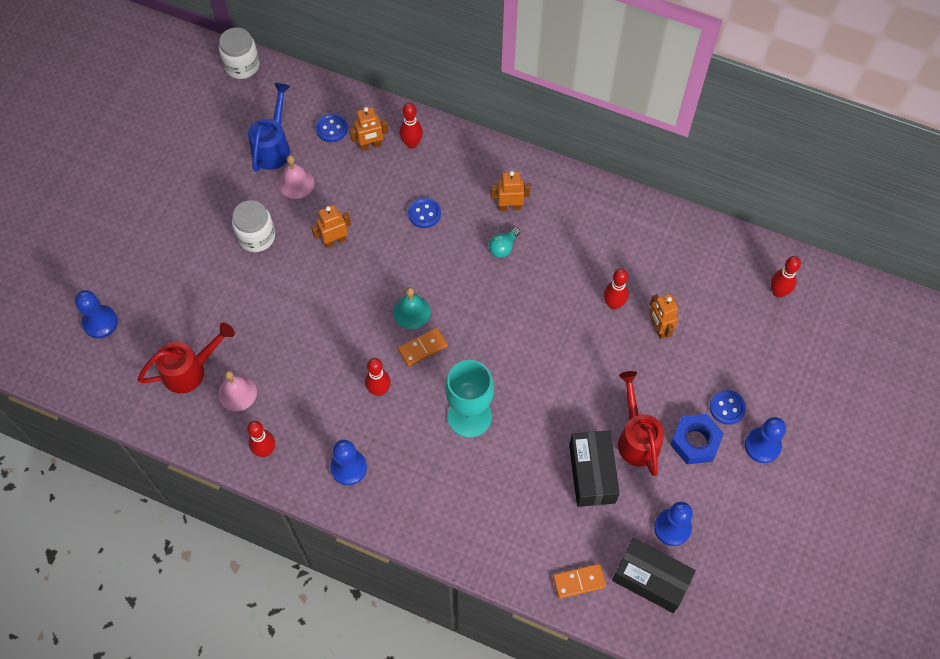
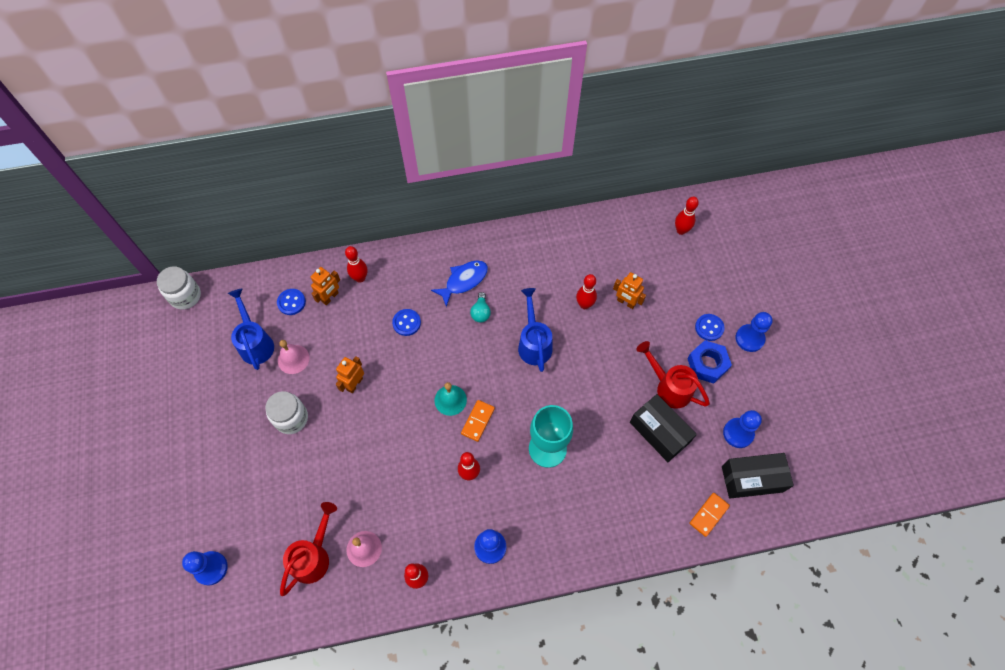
camera: 35 degrees left, 0 degrees up
(509, 207) = (463, 281): orange robot -> blue fish
(533, 309) = (534, 343): none -> blue watering can

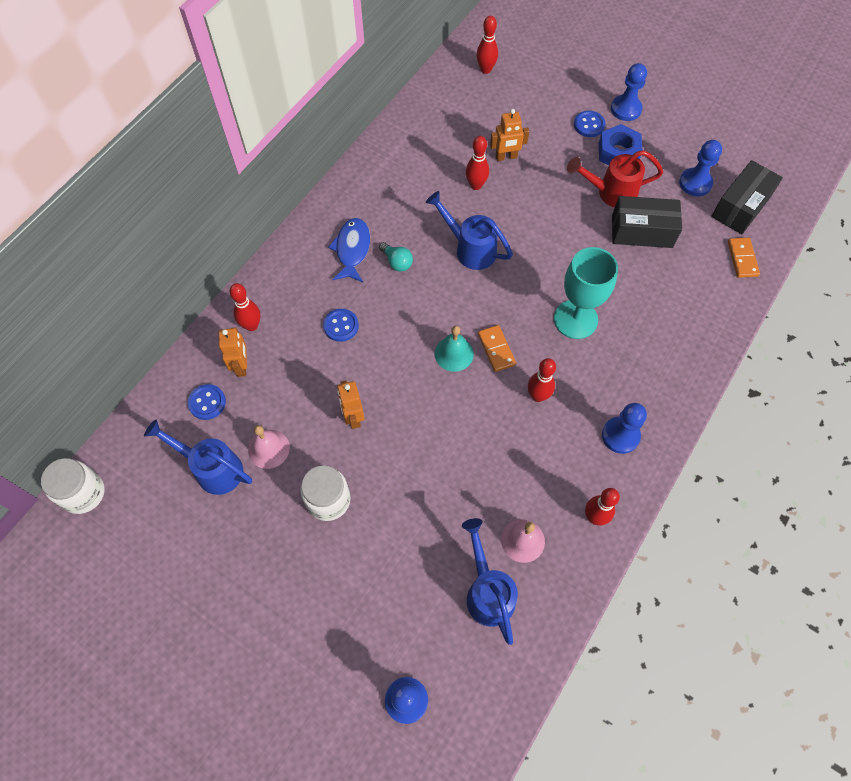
camera: 45 degrees left, 0 degrees up
(314, 556) = (487, 591): red watering can -> blue watering can

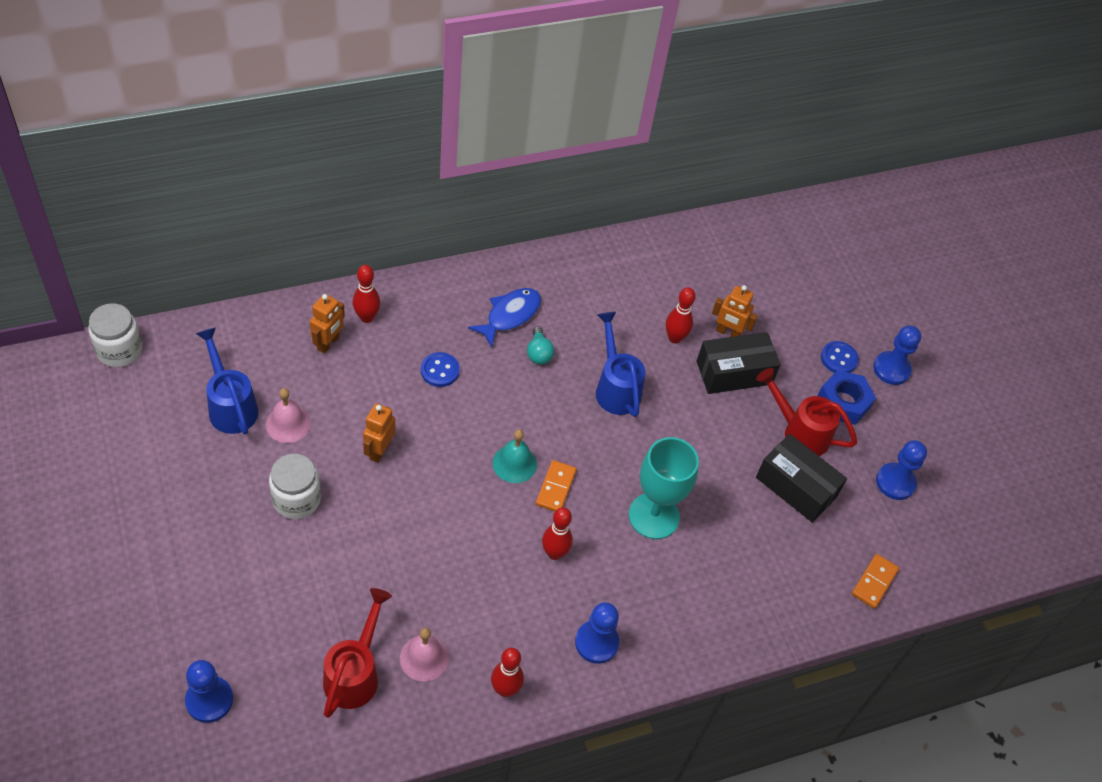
camera: 30 degrees right, 10 degrees down
(207, 402) = (274, 352): blue button -> none
(485, 70) = (785, 244): red bowling pin -> none
(487, 591) = (355, 673): blue watering can -> red watering can
(740, 207) = (921, 536): black box -> black box (734, 373)

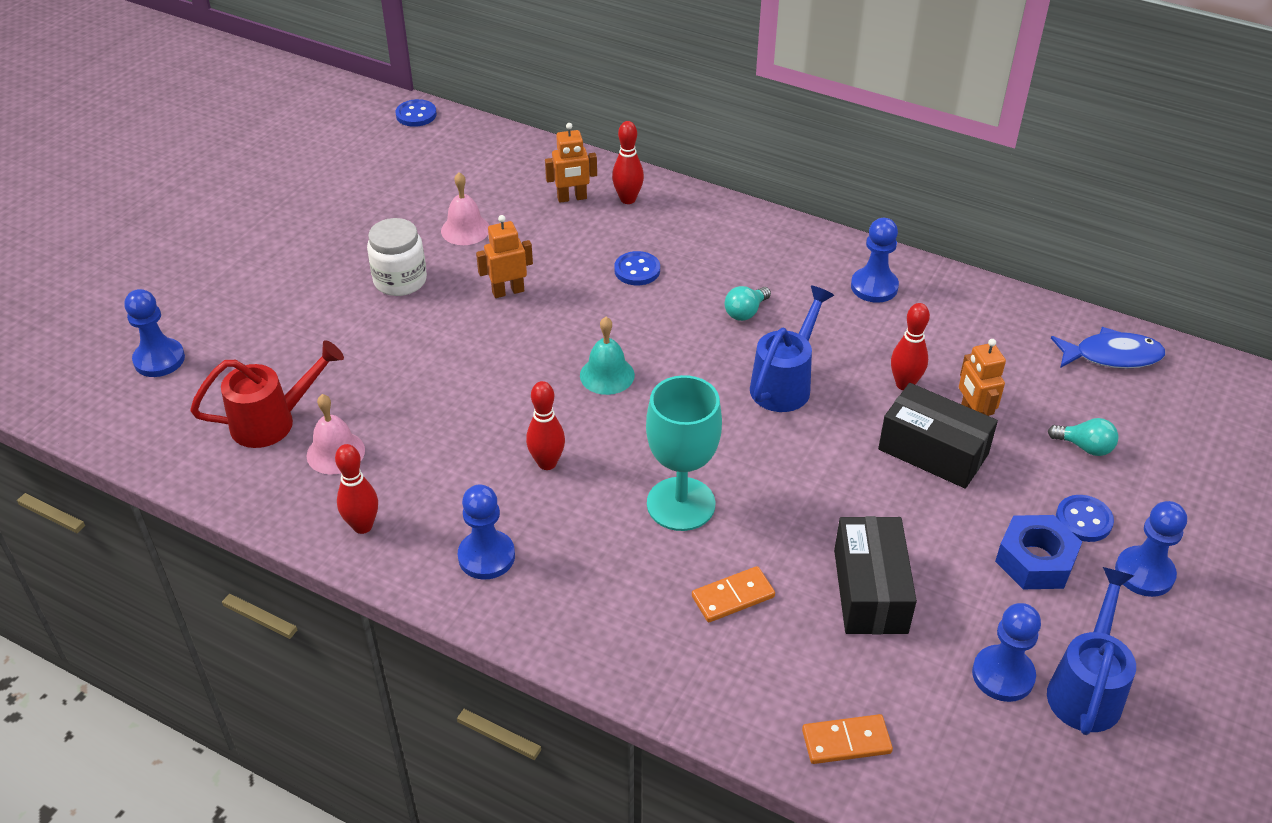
camera: 55 degrees right, 10 degrees down
(119, 350) = (416, 115): white jar -> blue button
(230, 405) = (441, 192): blue watering can -> blue watering can (1086, 687)
(509, 315) = (757, 270): blue fish -> blue fish (1111, 356)
(556, 488) = (618, 417): orange domino -> orange domino (733, 597)
(587, 279) = (874, 287): none -> blue pawn
(795, 310) = (1085, 447): none -> turquoise light bulb
(799, 432) = (941, 549): red watering can -> none

